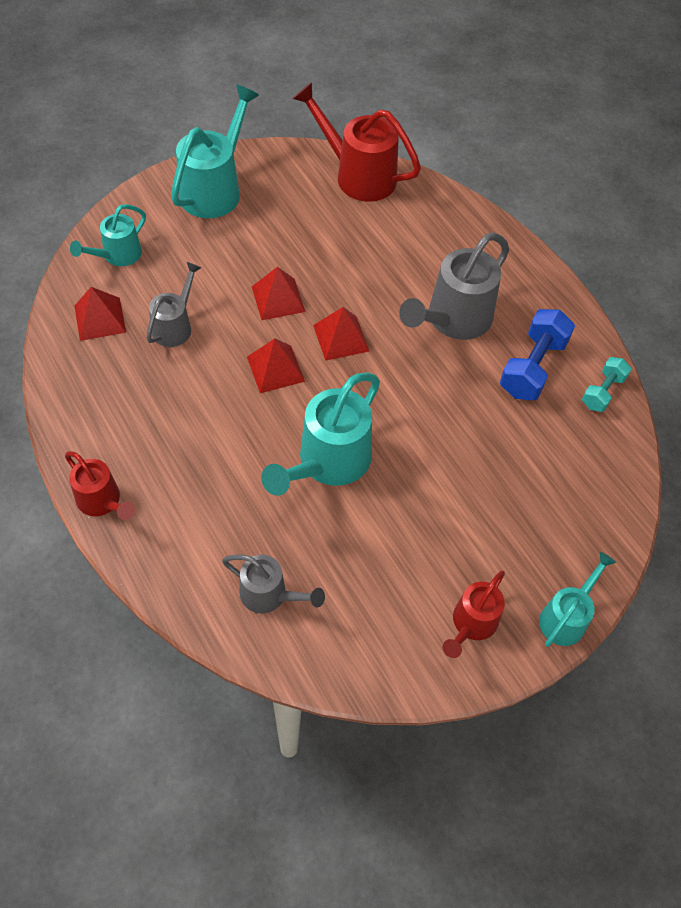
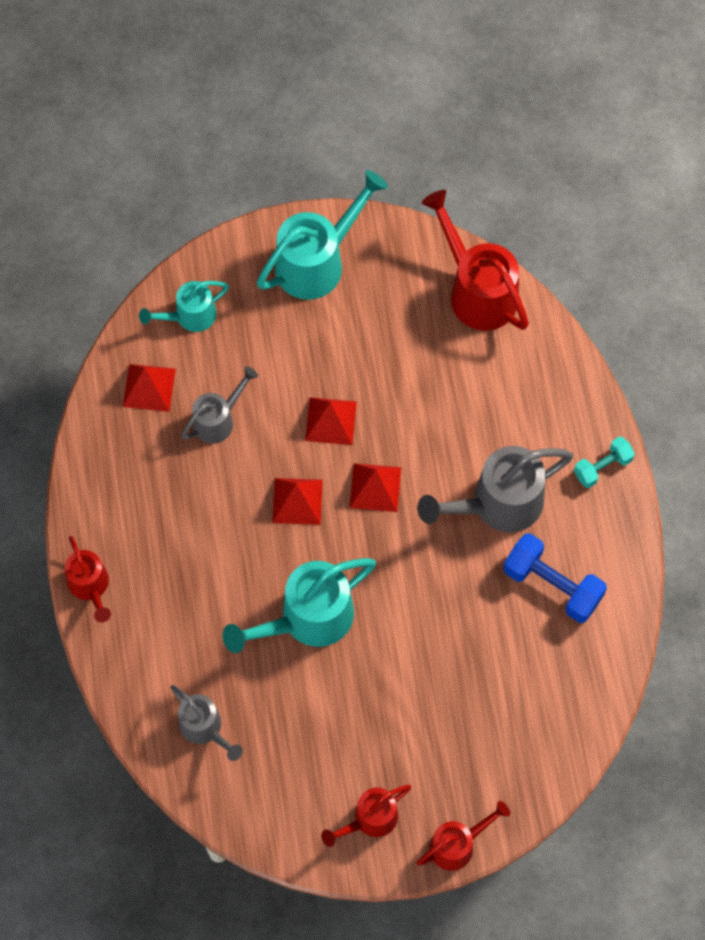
camera: 25 degrees right, 10 degrees up
(532, 367) = (552, 585): blue dumbbell -> blue dumbbell turned 75 degrees clockwise
(566, 617) = (458, 844): turquoise watering can -> red watering can
(602, 392) = (610, 636): turquoise dumbbell -> turquoise dumbbell (602, 467)

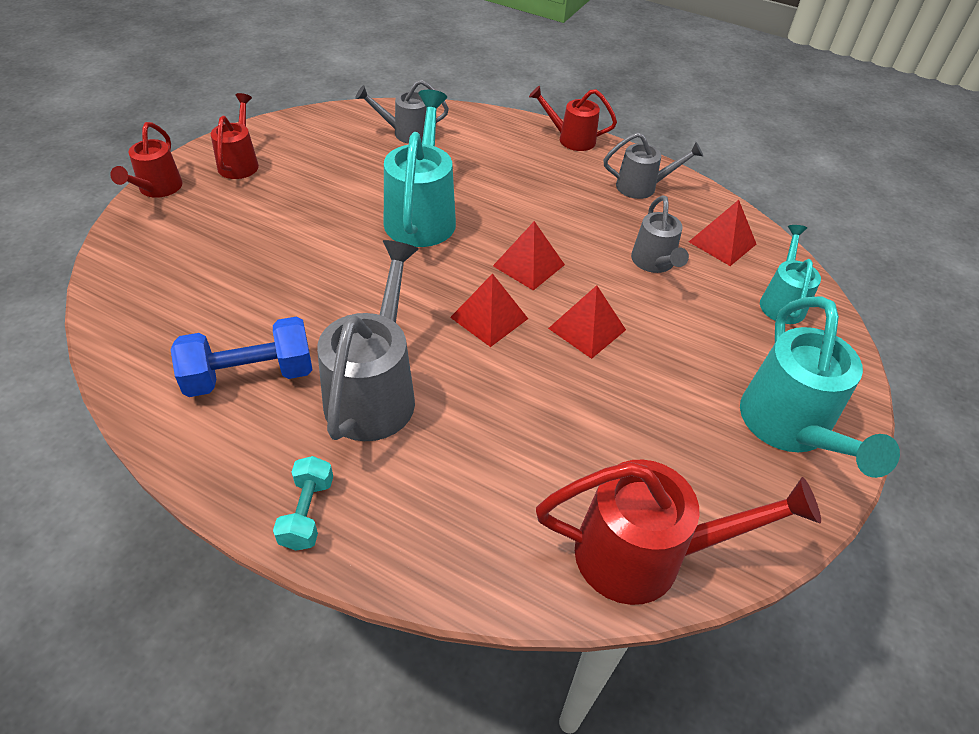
camera: 125 degrees right, 20 degrees down
(119, 485) = (642, 187): none -> grey watering can

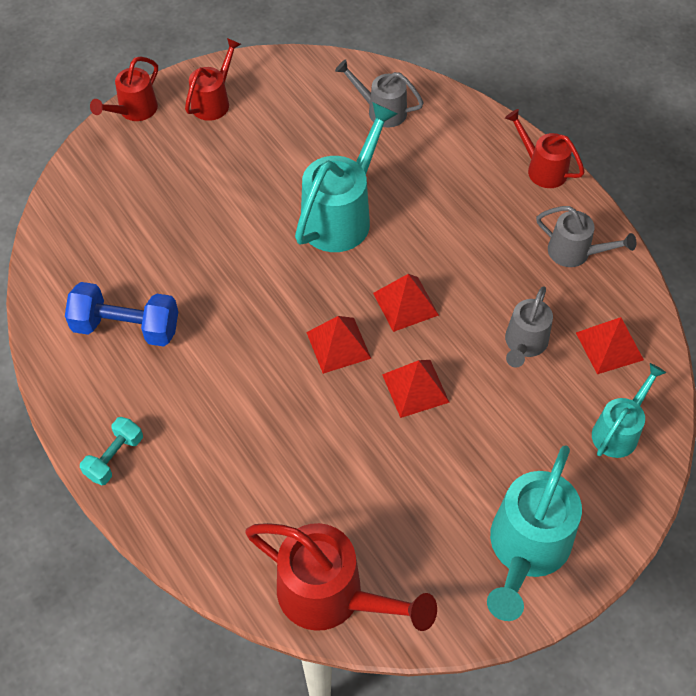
camera: 30 degrees right, 10 degrees up
(374, 391) = (210, 378): grey watering can -> none

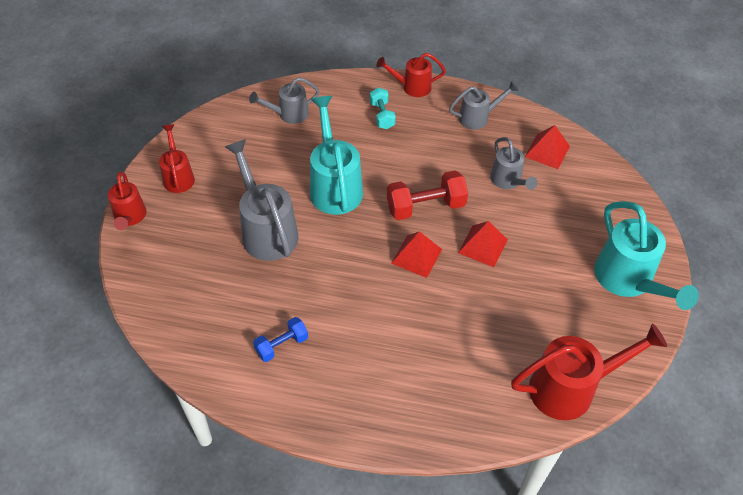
camera: 45 degrees left, 5 degrees down
(114, 457) = (366, 424): turquoise dumbbell -> turquoise dumbbell (382, 115)
(126, 327) = (281, 345): blue dumbbell -> blue dumbbell, size x0.61
(232, 211) = (266, 230): none -> grey watering can
(405, 304) = (425, 206): red pyramid -> red dumbbell
(619, 431) = (599, 188): turquoise watering can -> none

